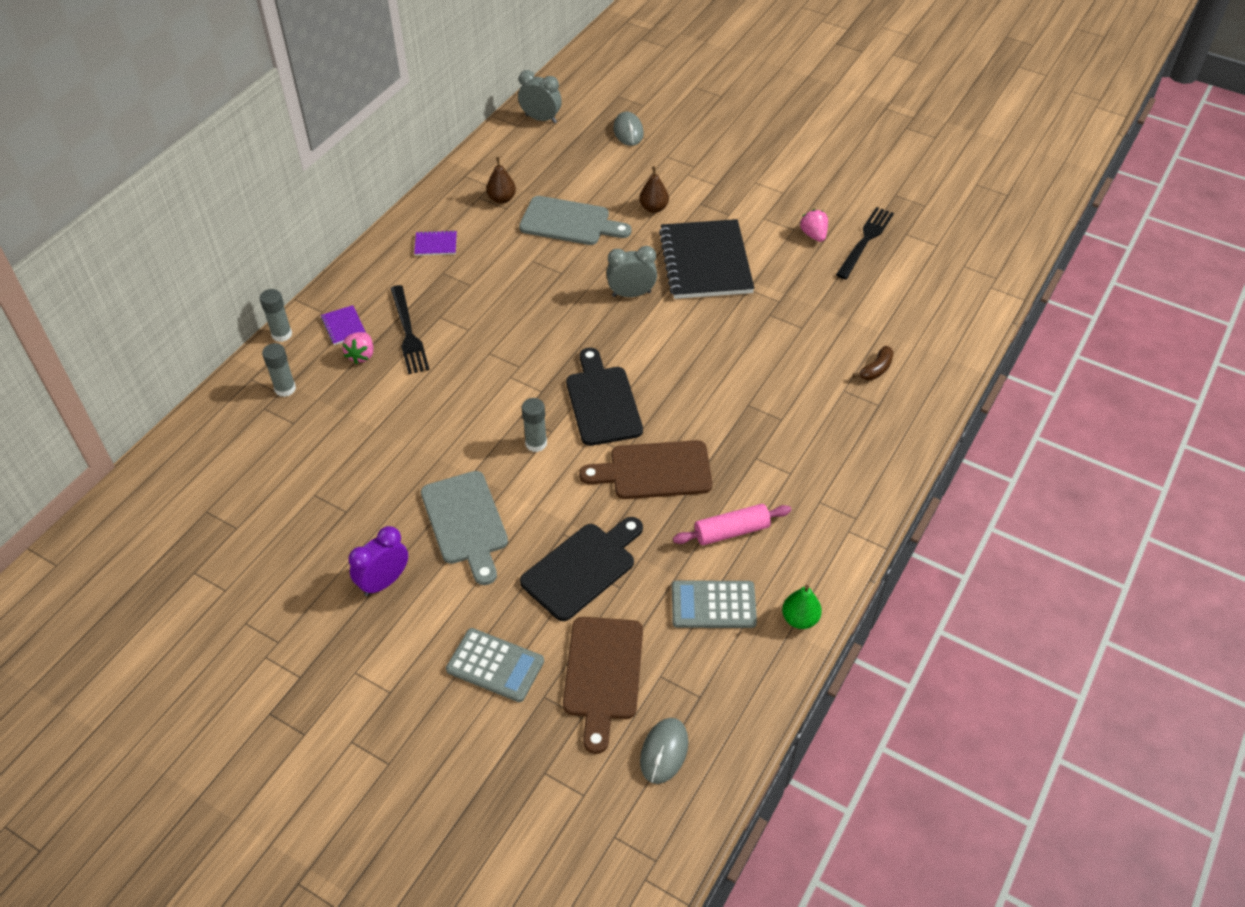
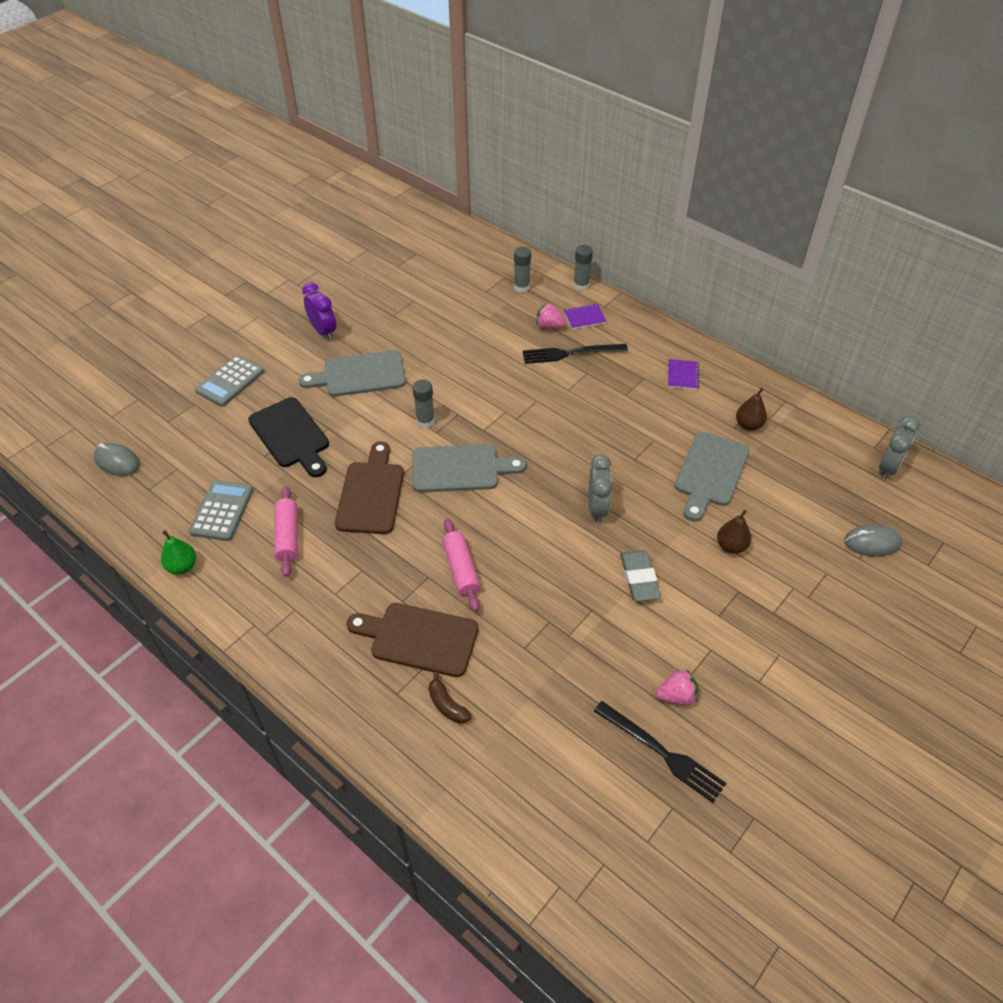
camera: 100 degrees right, 0 degrees up
(602, 402) = (460, 468): black cutting board -> grey cutting board
(603, 674) = (195, 436): brown cutting board -> brown cutting board (419, 639)
(705, 262) = (639, 578): black notebook -> grey eraser
(732, 381) = (461, 570): none -> pink rolling pin

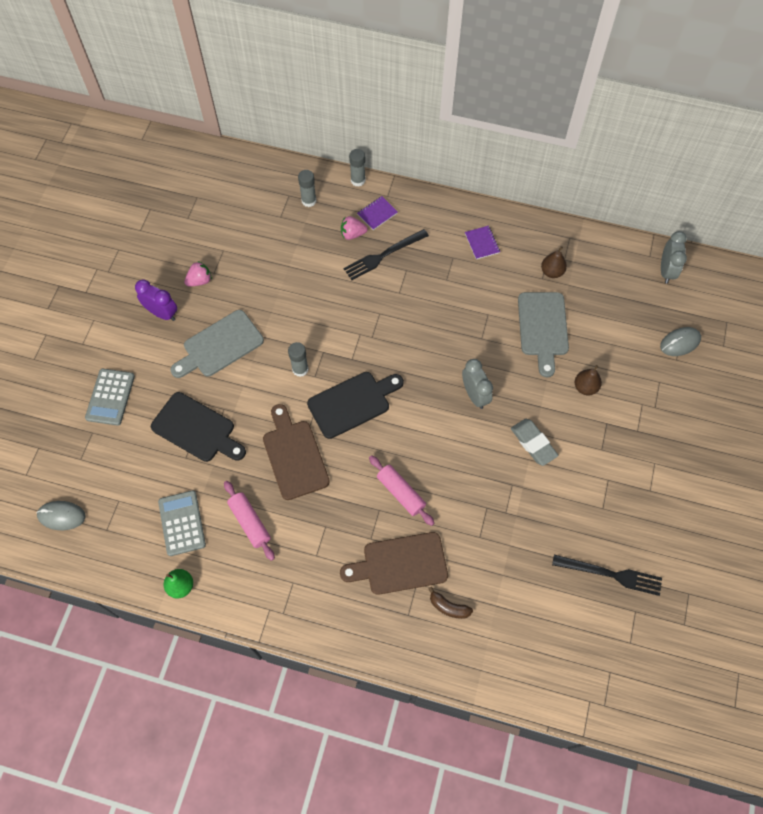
camera: 25 degrees left, 15 degrees up
(460, 468) = (352, 403): grey cutting board -> black cutting board
(677, 696) = (601, 527): pink strawberry -> pink strawberry (200, 281)

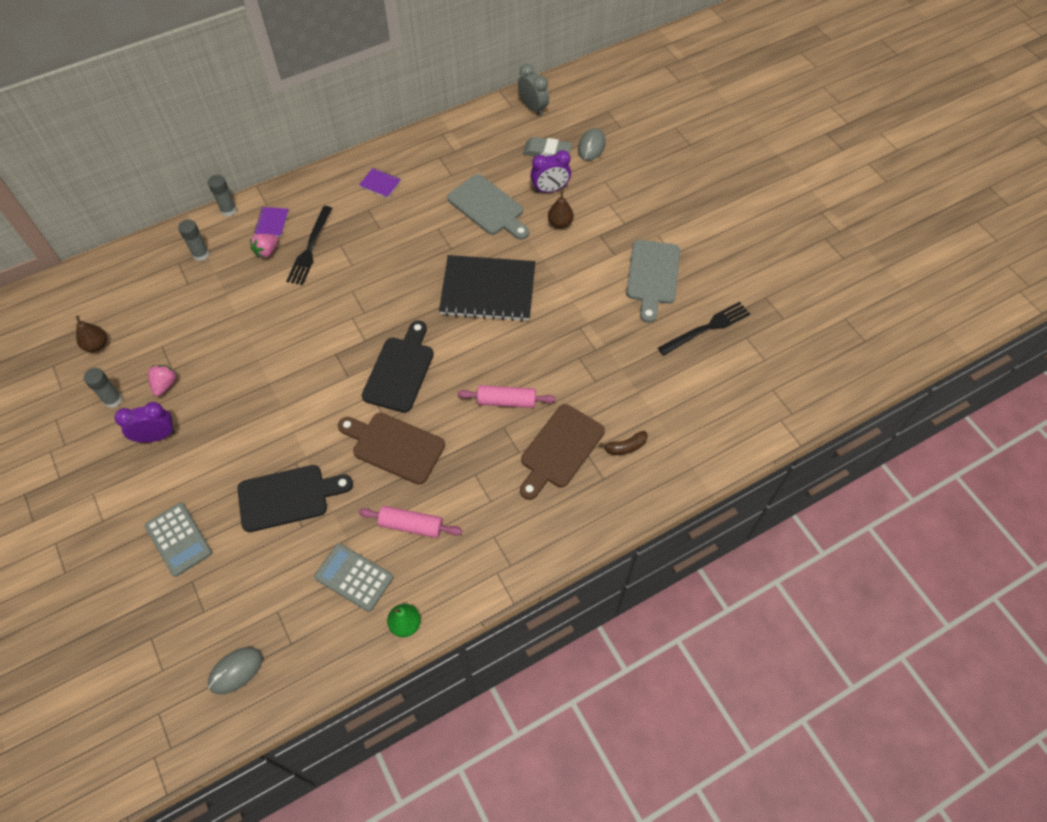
camera: 45 degrees left, 5 degrees down
(220, 345) = (239, 419): grey cutting board -> grey cutting board (653, 276)
(300, 369) = (330, 381): grey glue stick -> grey glue stick (113, 400)
(475, 395) = (488, 290): grey clock -> black notebook
(533, 443) = (564, 288): grey eraser -> grey eraser (547, 152)
(552, 272) = (454, 166): brown pear -> brown pear (97, 345)
(607, 352) = (550, 189): none -> purple clock

